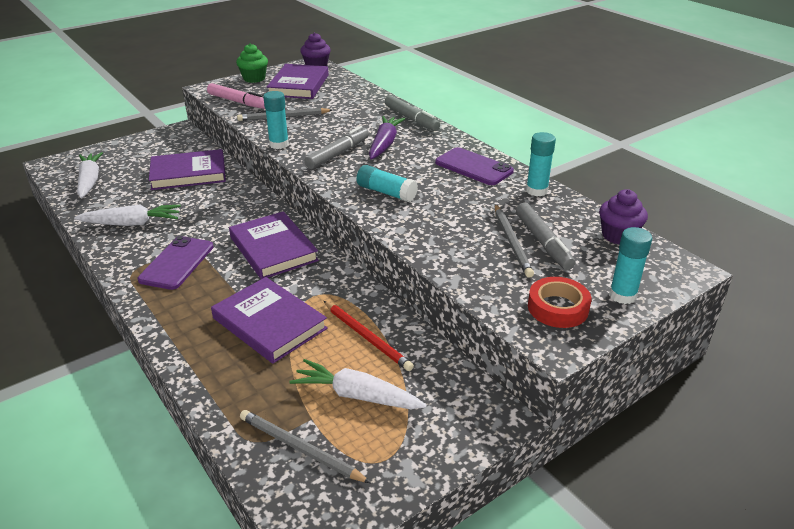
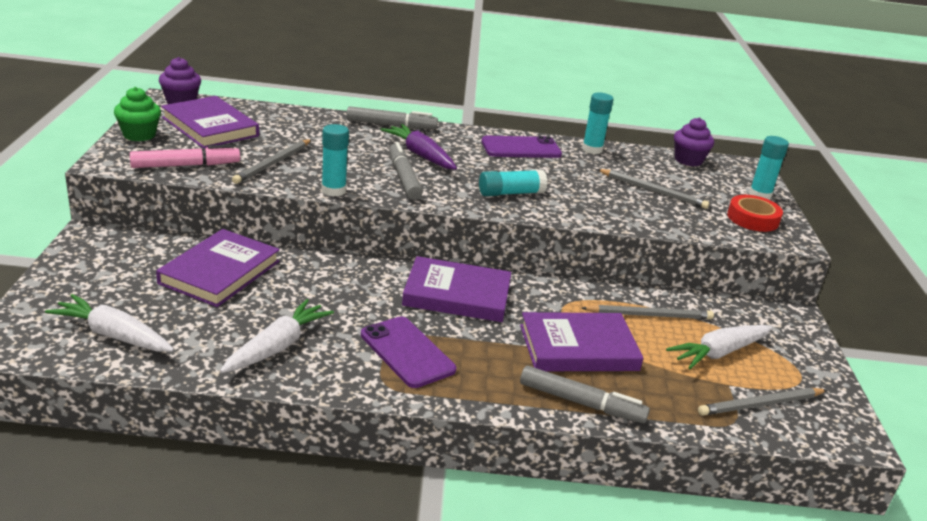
camera: 55 degrees left, 5 degrees down
(367, 337) = (649, 315): red pencil -> grey pencil
(543, 242) = (666, 183): grey marker -> grey marker (581, 403)

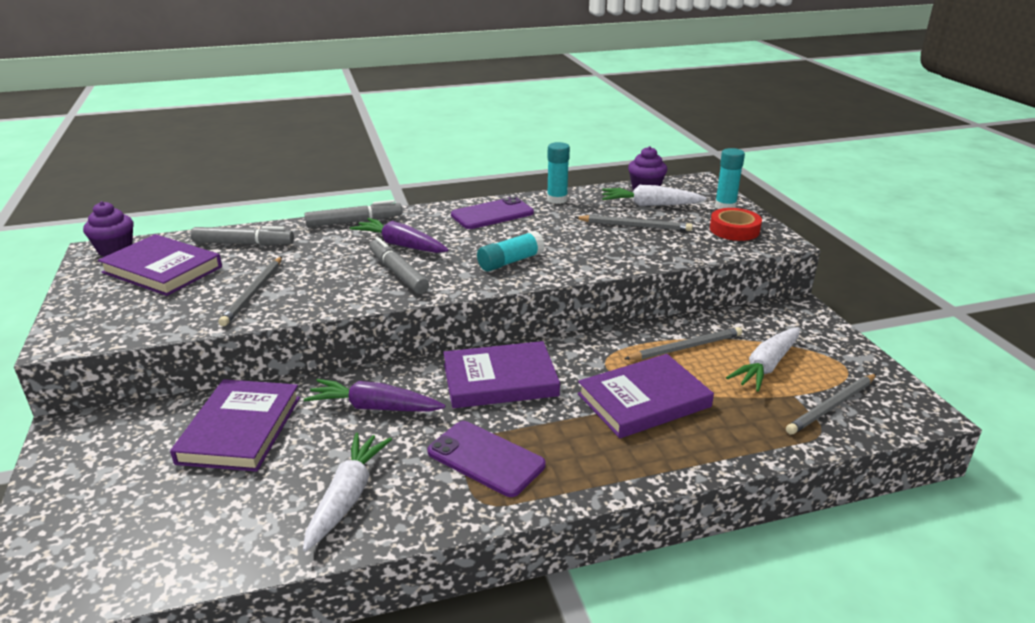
camera: 15 degrees left, 0 degrees up
(114, 335) = (151, 545): white carrot -> white carrot (650, 205)
(139, 135) = (84, 299): green cupcake -> none
(186, 165) = (156, 320): pink marker -> none
(333, 190) = (334, 305): turquoise glue stick -> none
(337, 286) = (375, 407): none -> purple carrot
(581, 403) = (680, 458): grey marker -> grey marker (244, 243)

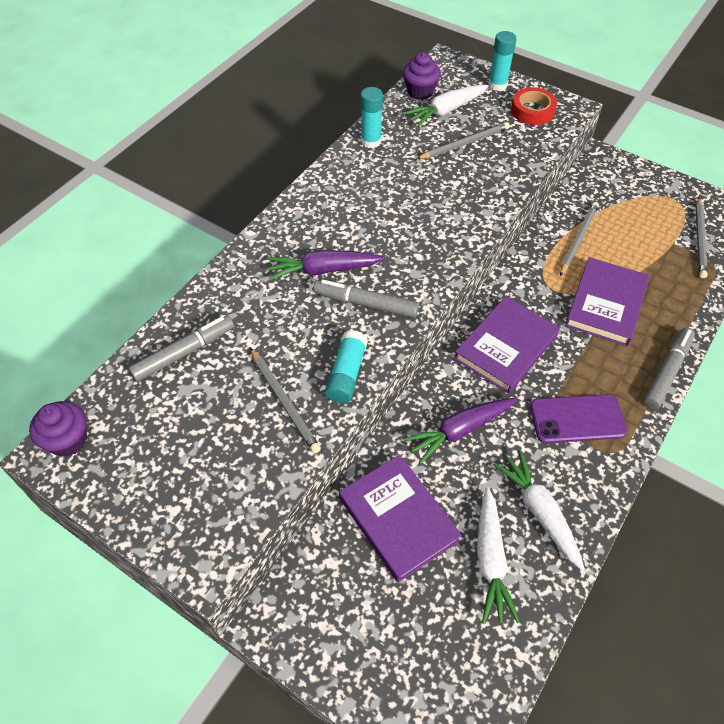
camera: 40 degrees left, 25 degrees up
(162, 270) = (159, 432): purple book -> none
(354, 222) = (243, 265): grey marker -> grey marker (667, 371)
(492, 214) = (344, 189): purple phone -> none
(510, 261) = (429, 238): turquoise glue stick -> turquoise glue stick (346, 374)
(767, 366) = (637, 226): white carrot -> white carrot (490, 559)

